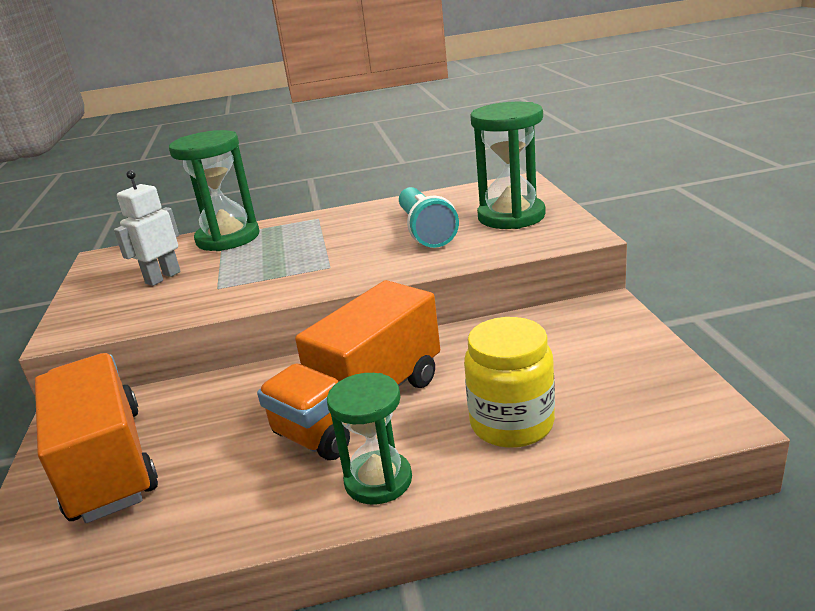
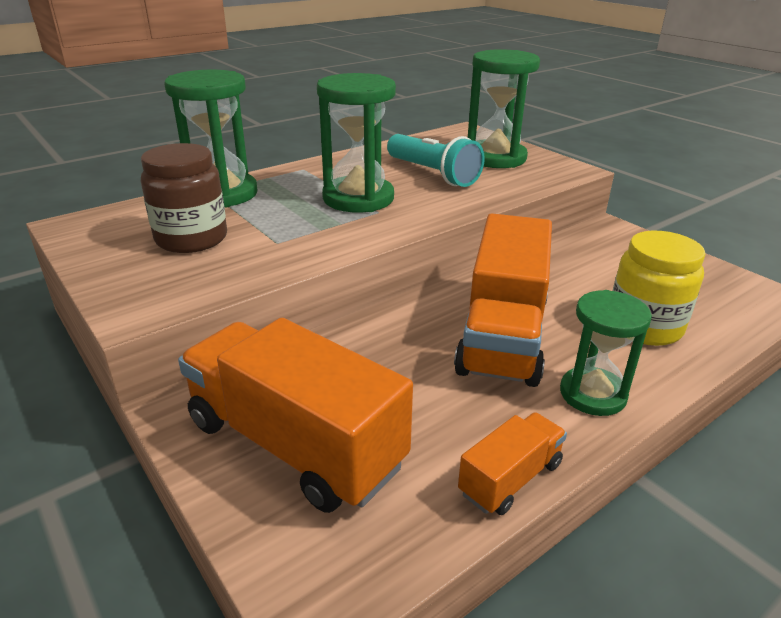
camera: 30 degrees left, 5 degrees up
(162, 277) = (191, 239): white robot -> brown jar
(223, 536) = (510, 478): none -> orange truck
(328, 252) = (358, 198): none -> green hourglass

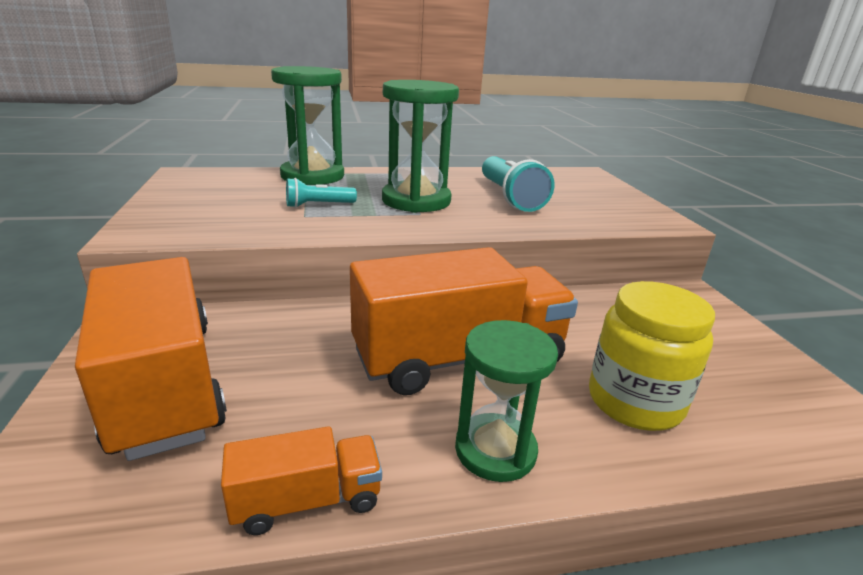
camera: 25 degrees right, 5 degrees down
(191, 239) = (246, 199): brown jar -> none
(275, 227) = (318, 205): none -> turquoise flashlight
(495, 158) = (590, 197): green hourglass -> none
(503, 335) = (459, 358): orange truck -> orange truck turned 150 degrees counterclockwise

